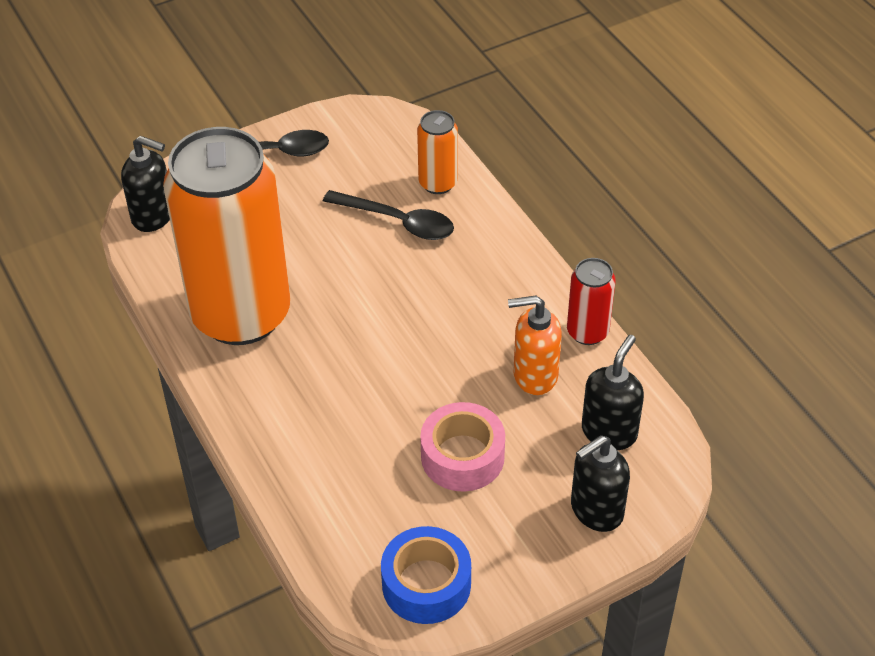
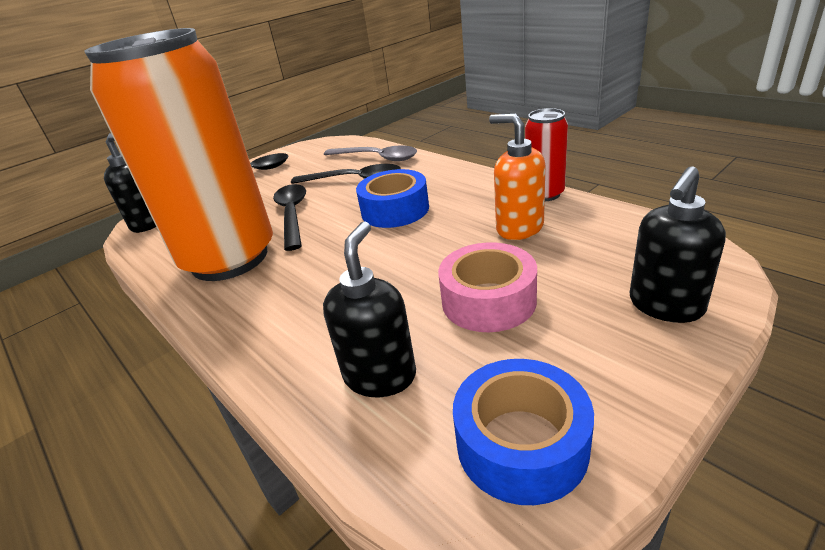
camera: 10 degrees left, 15 degrees down
(315, 263) = (292, 214): none -> black spoon
(425, 298) = (395, 210): none -> blue tape
(438, 183) = (377, 158): orange can -> grey spoon
(534, 375) = (519, 228): orange soap dispenser -> orange soap dispenser turned 60 degrees clockwise
(609, 432) = (619, 245): black soap dispenser -> black soap dispenser (380, 376)

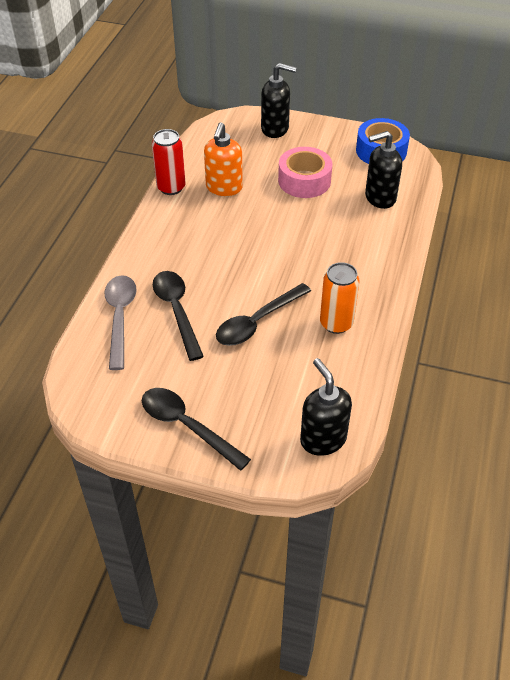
camera: 125 degrees left, 15 degrees up
(229, 258) = (336, 323): orange can -> orange can, size x0.42
(395, 210) = (223, 257): blue tape -> none

